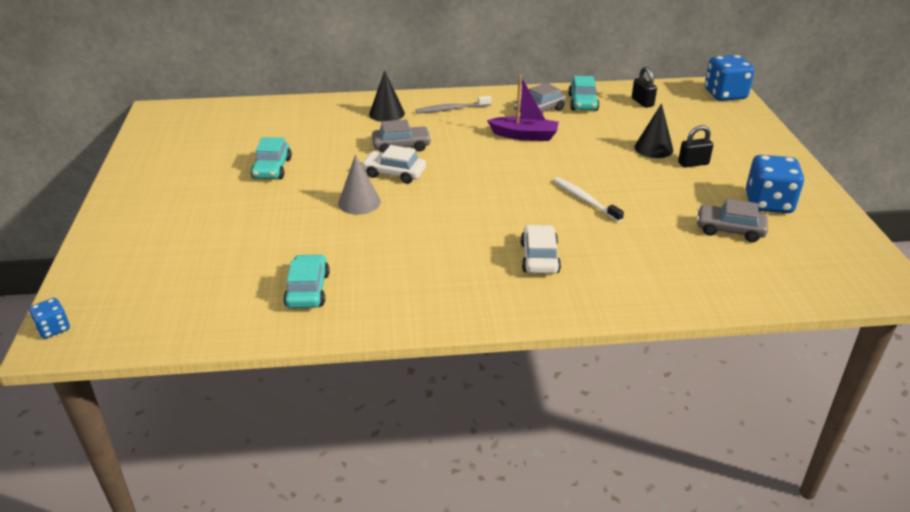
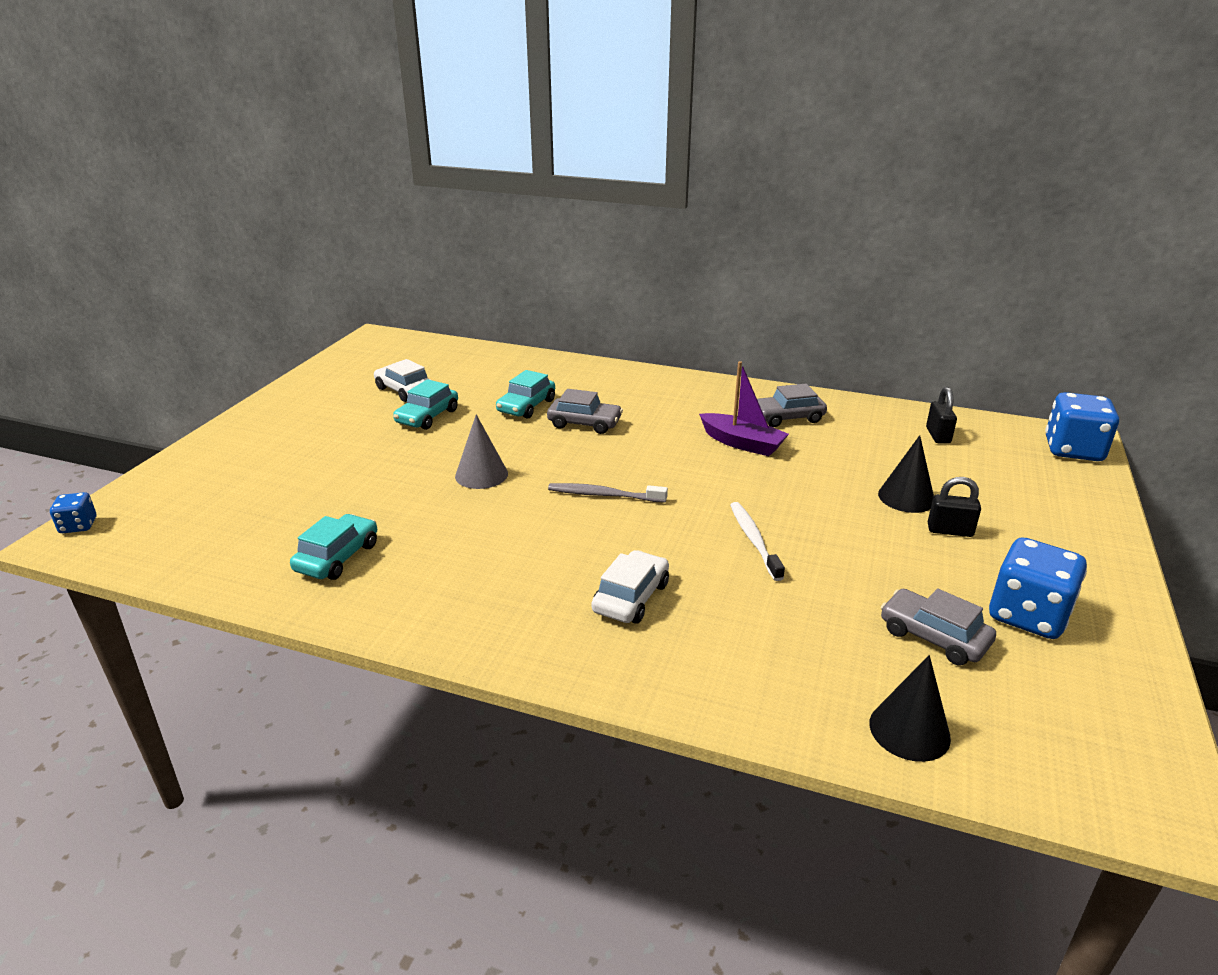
camera: 25 degrees right, 5 degrees down
(386, 113) = (601, 384): black cone -> black cone (909, 730)
(394, 173) = (549, 452): white car -> white car (404, 390)
(452, 109) = (680, 395): grey toothbrush -> grey toothbrush (604, 495)
(583, 103) = (853, 420): turquoise car -> turquoise car (526, 406)

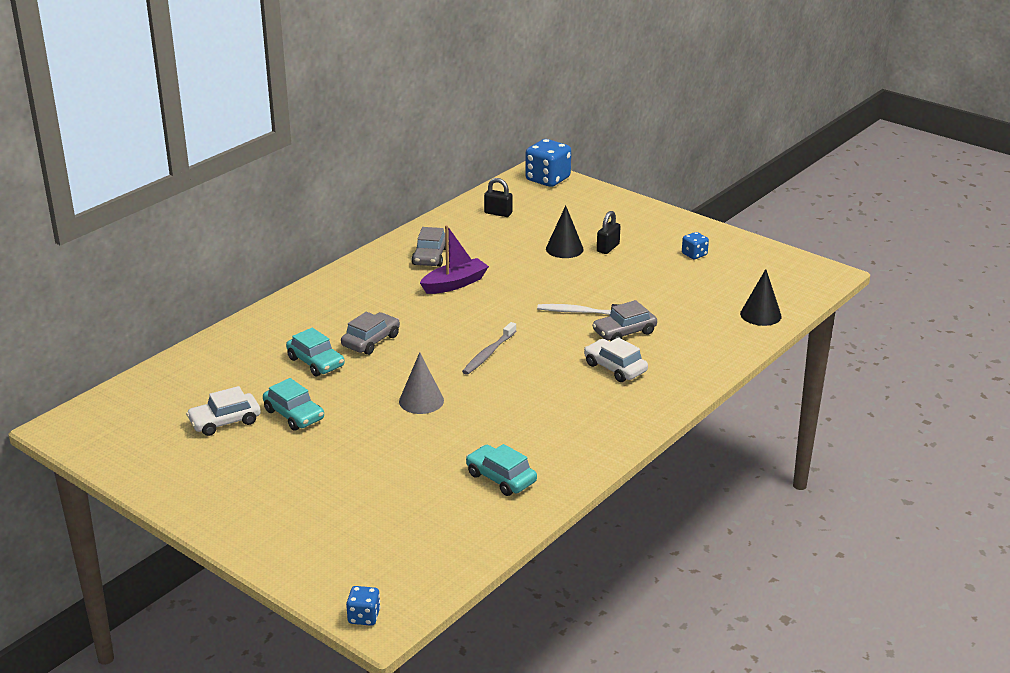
camera: 70 degrees left, 0 degrees up
(933, 637) = (698, 285): grey car -> grey car (624, 332)
(1027, 615) = (694, 254): blue dice -> blue dice, size x0.51

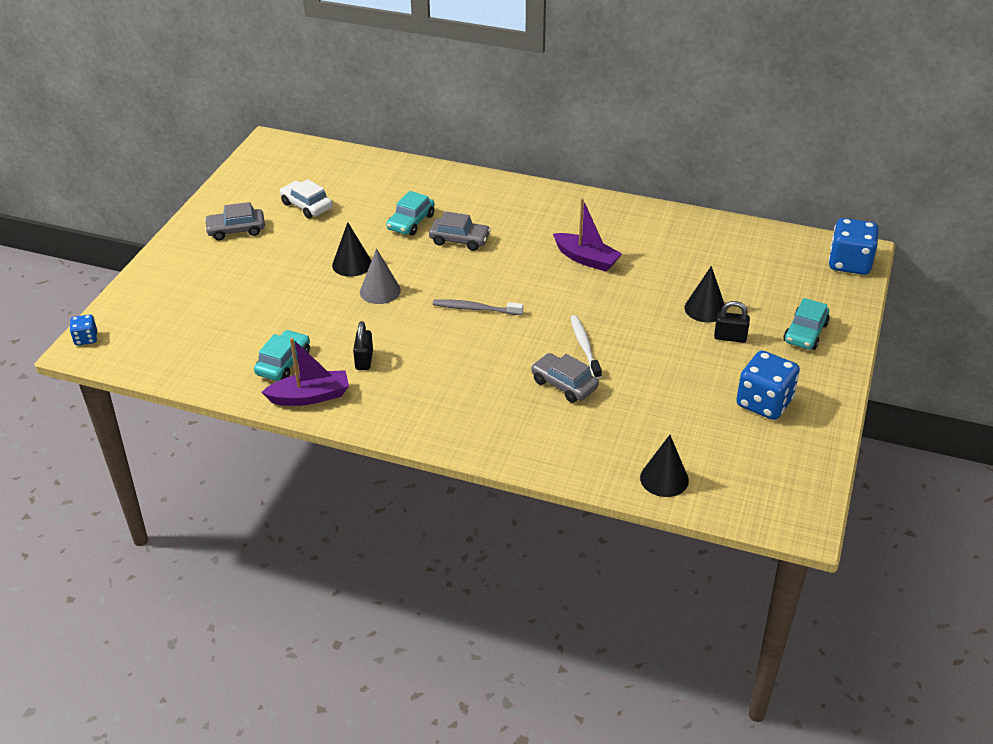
camera: 70 degrees right, 10 degrees up
(294, 415) = (330, 234): turquoise car -> turquoise car (805, 333)
(361, 410) = (352, 264): none -> black cone
(430, 257) = (627, 232): grey car -> grey car (236, 230)
(498, 213) = (745, 250): black padlock -> black padlock (364, 360)
(564, 469) = (310, 396): none -> purple boat
(615, 368) = (493, 392): white car -> none
(694, 254) = (764, 403): blue dice -> blue dice, size x1.95

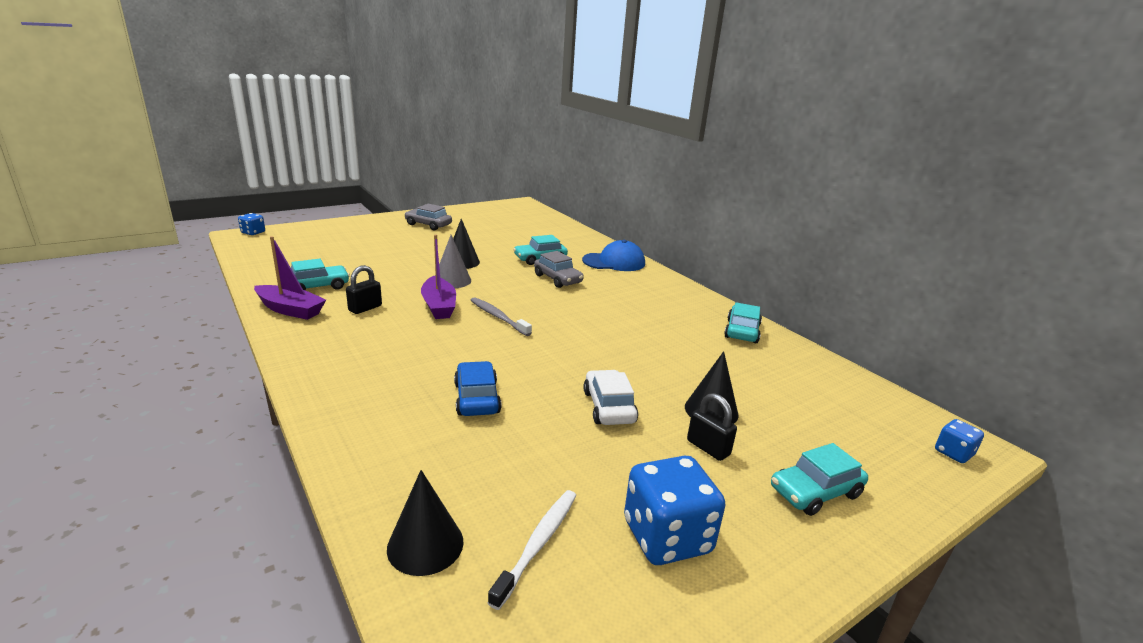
camera: 35 degrees right, 15 degrees down
(306, 206) = (489, 230): white car -> white car (608, 407)
(475, 191) = (614, 262): none -> blue cap
(564, 384) = (477, 398): grey car -> blue car
(584, 347) = (543, 381): white toothbrush -> white toothbrush (538, 544)
(586, 259) = (642, 327): purple boat -> purple boat (439, 306)
(654, 223) = (742, 331): none -> turquoise car
(849, 263) = (953, 453): blue dice -> blue dice, size x0.51

